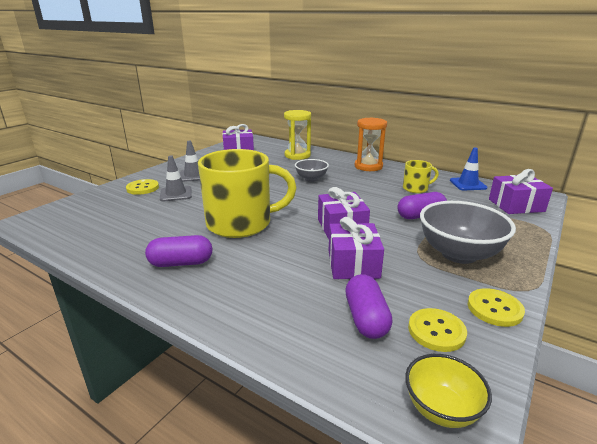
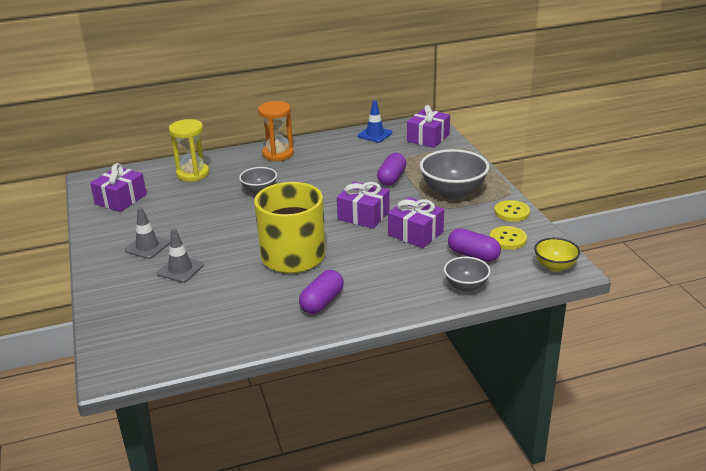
camera: 50 degrees left, 5 degrees up
(142, 188) = (132, 285): yellow button -> none
(297, 341) = (466, 286): none -> grey bowl
(416, 188) = (350, 157): yellow mug -> none

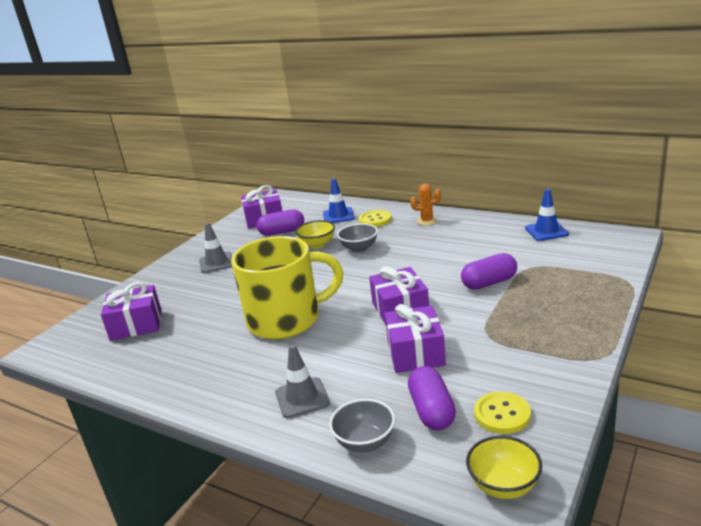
camera: 50 degrees right, 5 degrees down
(180, 269) = (202, 291): grey traffic cone -> grey traffic cone (302, 398)
(193, 174) = (338, 216): yellow hourglass -> blue traffic cone
(217, 200) = (317, 244): none -> yellow bowl
(278, 154) = (427, 221): orange hourglass -> orange cactus
(322, 302) = (230, 376): purple capsule -> purple capsule (282, 232)
(428, 138) = (600, 254): purple gift -> purple gift (136, 325)
(453, 192) = (530, 326): grey bowl -> none
(512, 212) = (562, 383): yellow button -> yellow button (375, 220)

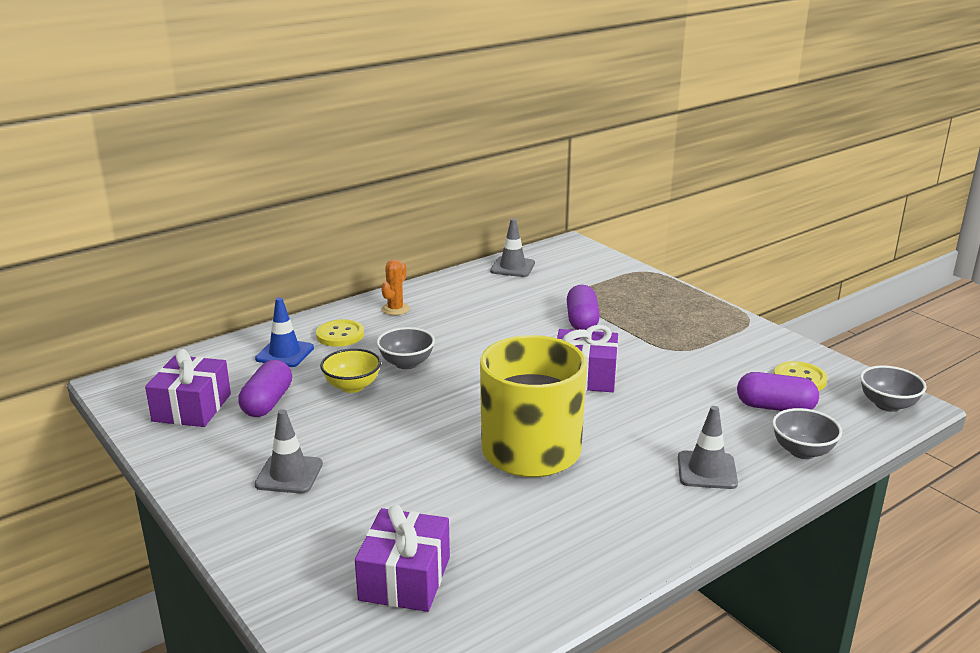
camera: 70 degrees left, 0 degrees up
(415, 353) = (675, 390): purple gift -> none
(503, 486) = (887, 405): yellow bowl -> grey bowl
(546, 231) = (512, 267): blue traffic cone -> grey traffic cone

